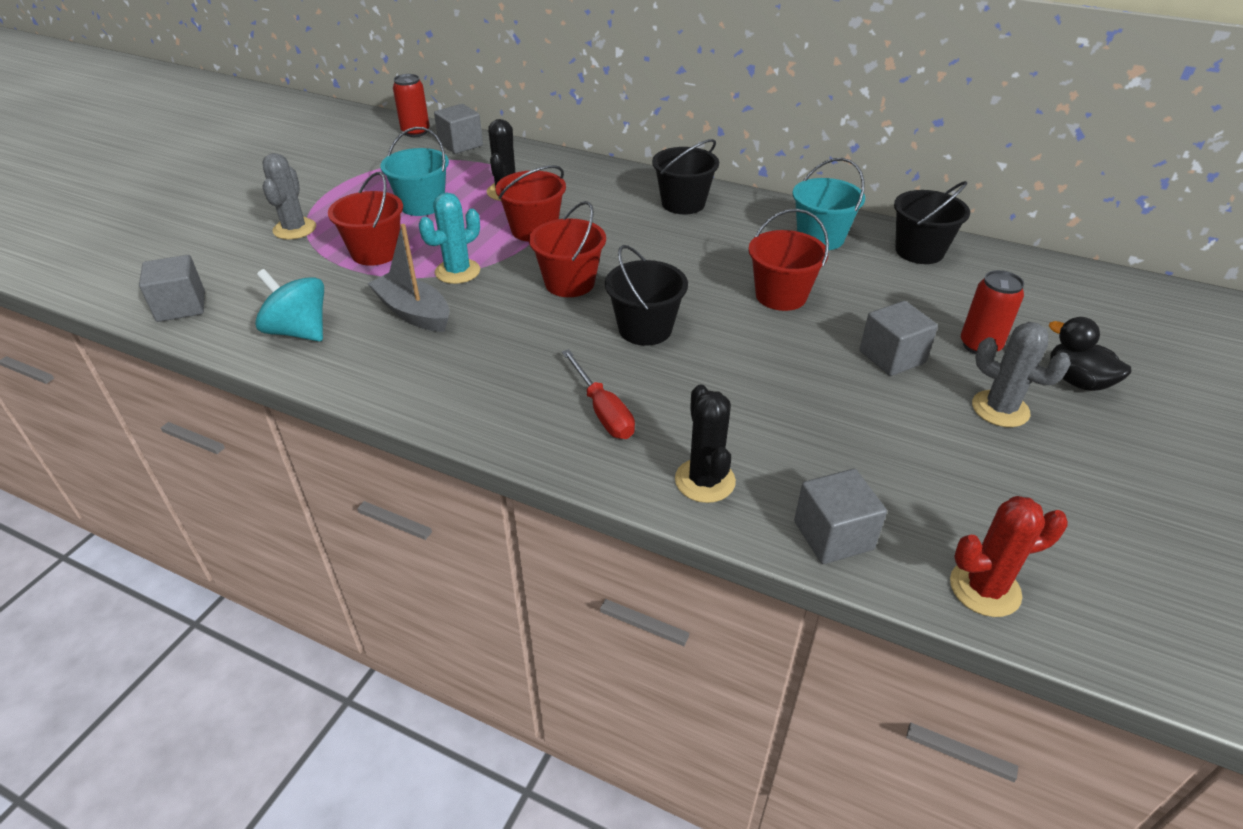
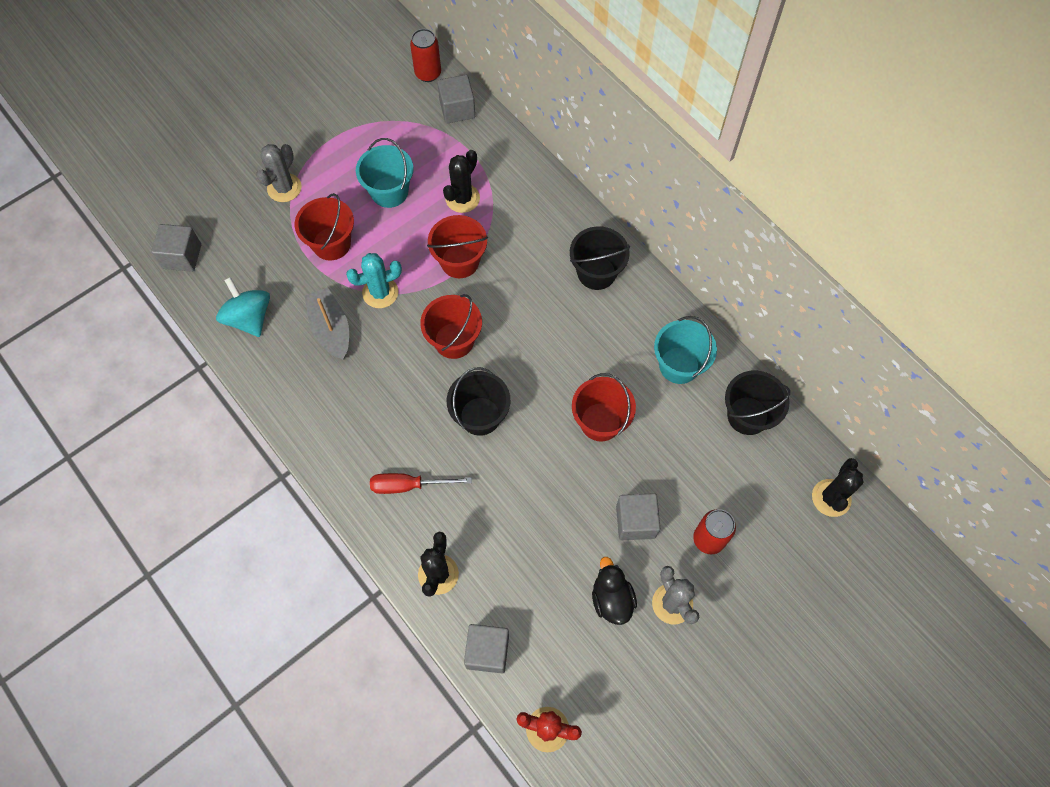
camera: 25 degrees right, 25 degrees up
(603, 411) = (408, 485): red screwdriver -> red screwdriver turned 90 degrees clockwise
(1057, 281) = (831, 498): none -> black cactus
(1077, 381) = (750, 604): black duck -> black duck (611, 599)

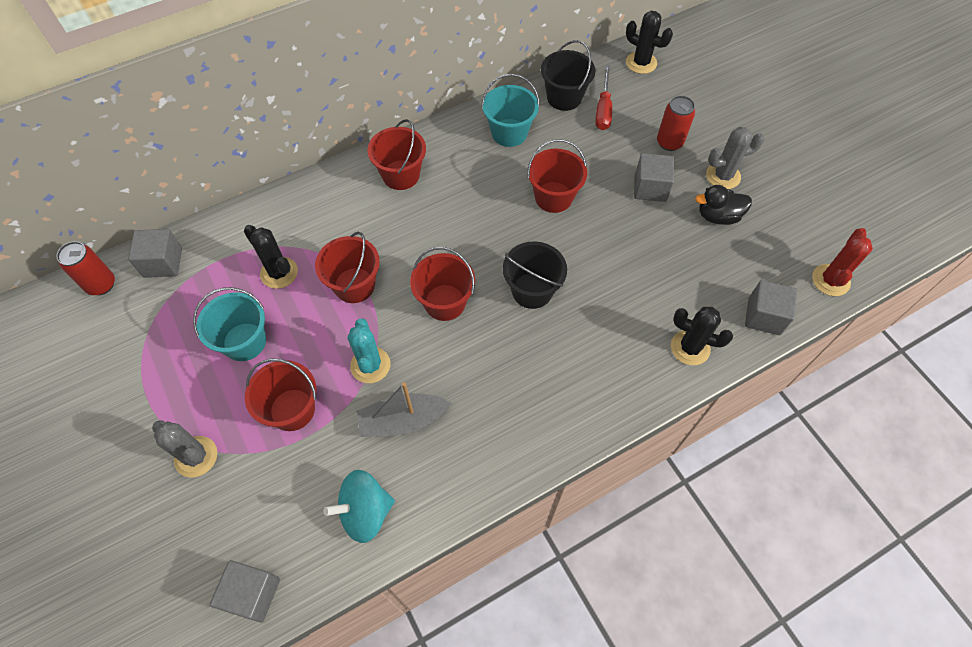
camera: 80 degrees left, 5 degrees down
(408, 485) = (597, 363): red screwdriver -> red screwdriver (603, 109)
(596, 272) = (401, 175): black bucket -> red bucket

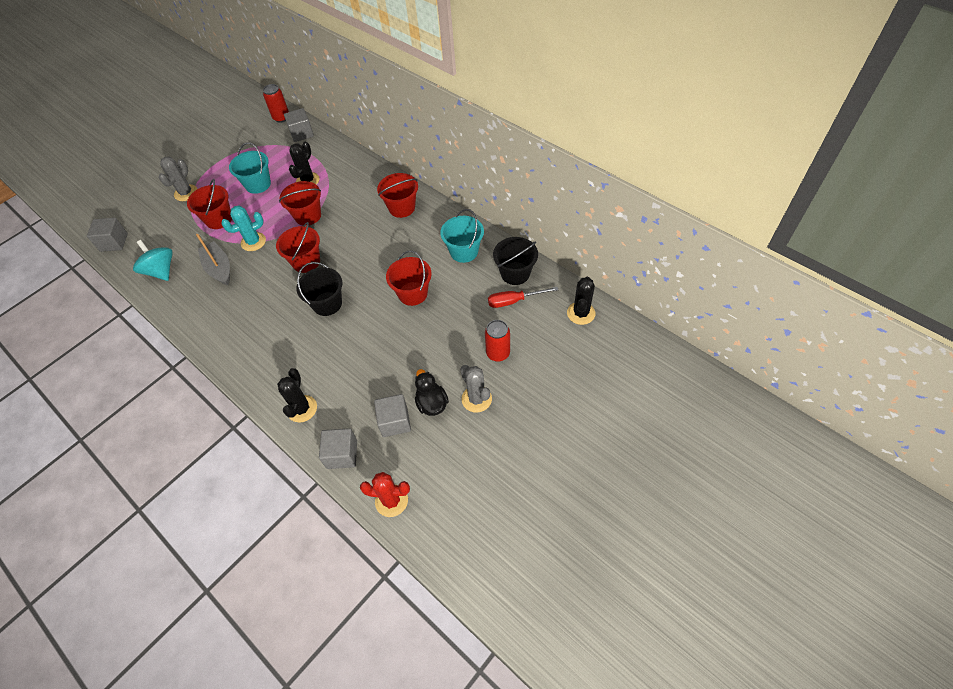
camera: 75 degrees right, 5 degrees down
(650, 188) = (444, 351): grey cube -> grey cube (395, 422)

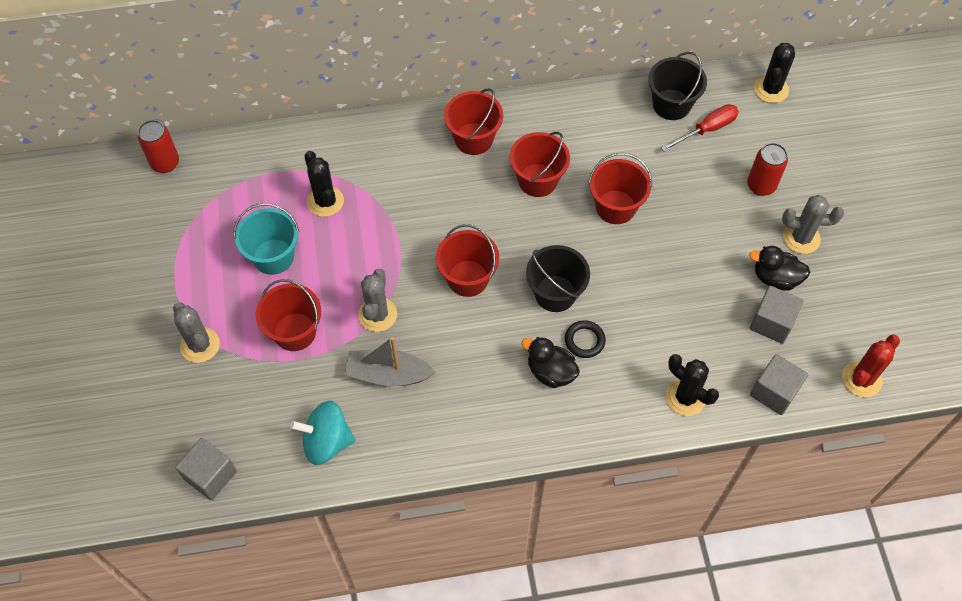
camera: 55 degrees left, 5 degrees up
(253, 242) = (377, 315): turquoise cactus -> grey cactus
(271, 334) = (550, 372): none -> black duck
(301, 133) = (225, 159): grey cube -> none
(305, 336) = (584, 340): none -> black ring
(308, 215) = (390, 235): red bucket -> red bucket (537, 180)
(464, 251) = (598, 126): turquoise bucket -> none
(514, 301) = (707, 129): red screwdriver -> red screwdriver turned 150 degrees counterclockwise
(581, 313) = (771, 89): black cactus -> black cactus turned 60 degrees clockwise

